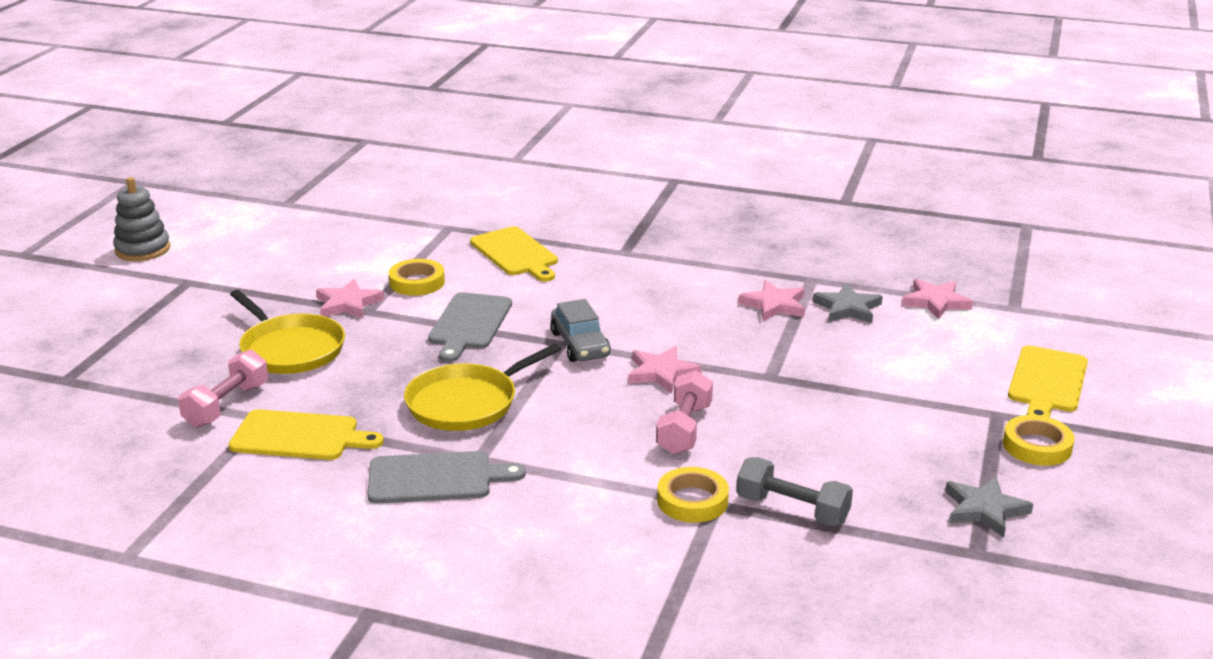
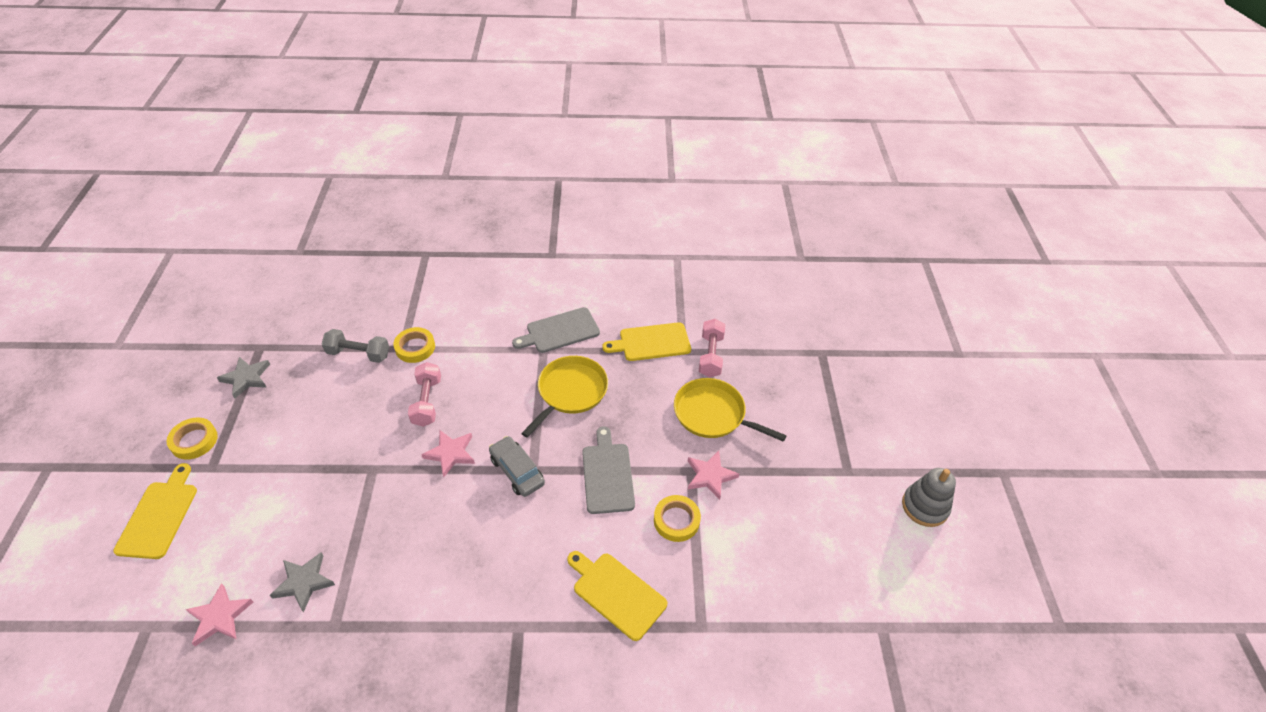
camera: 160 degrees right, 20 degrees up
(774, 305) = (369, 570): pink star -> none

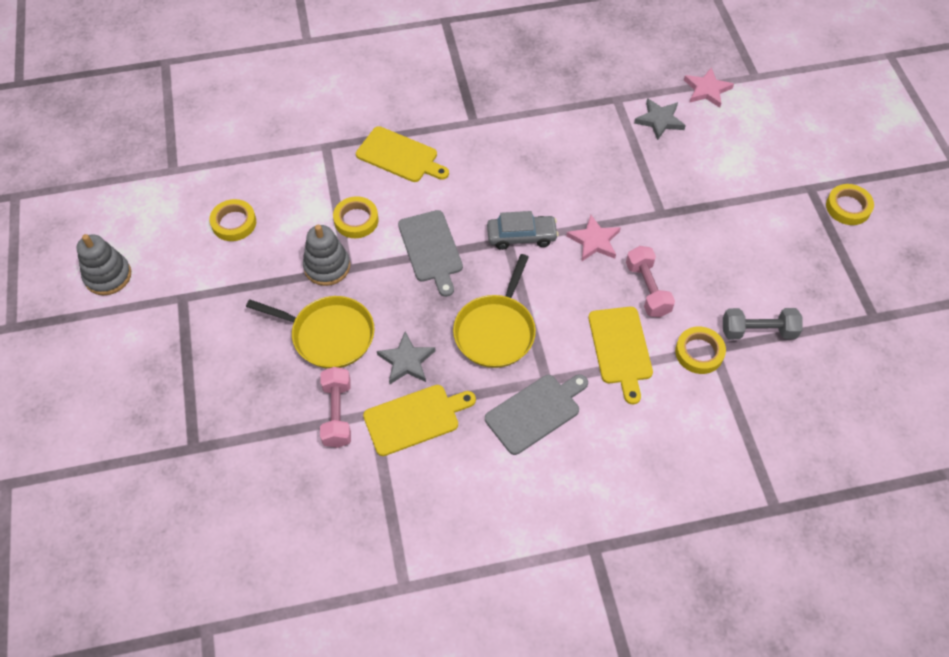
camera: 170 degrees right, 10 degrees up
(159, 516) = (818, 143): yellow cutting board -> yellow cutting board (620, 349)
(246, 378) = (856, 278): grey star -> grey star (406, 361)
(517, 471) = (521, 236): grey car -> grey car turned 45 degrees counterclockwise
(710, 476) = (327, 267): pink star -> grey stacking toy
(804, 542) = (234, 223): none -> yellow tape

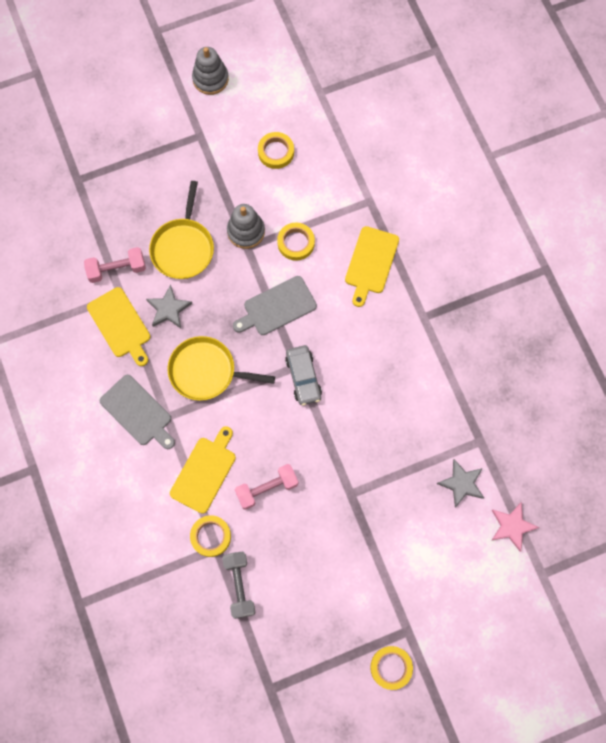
camera: 80 degrees right, 15 degrees up
(594, 241) = (309, 438): pink star -> none
(620, 349) = (204, 472): yellow cutting board -> yellow cutting board turned 135 degrees clockwise

